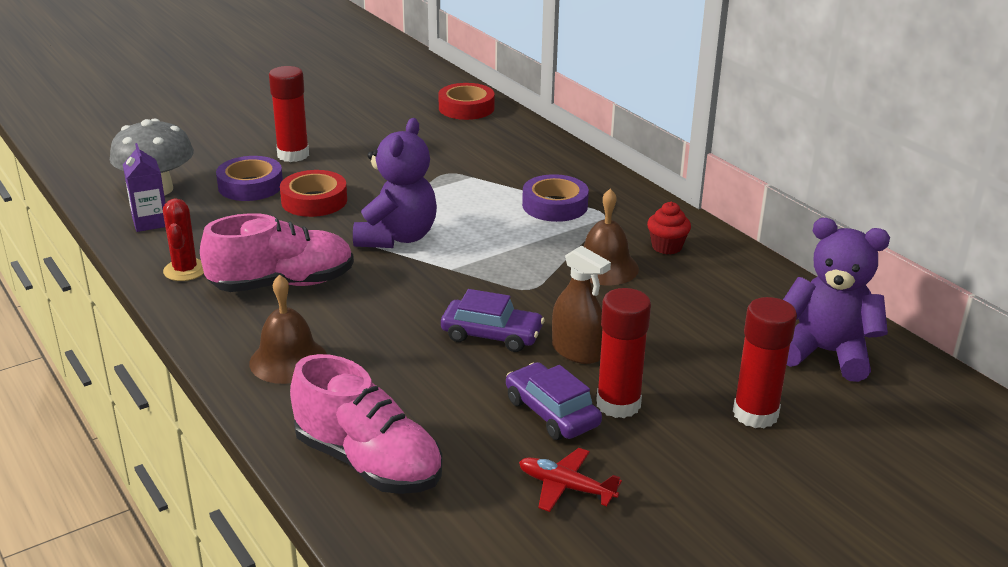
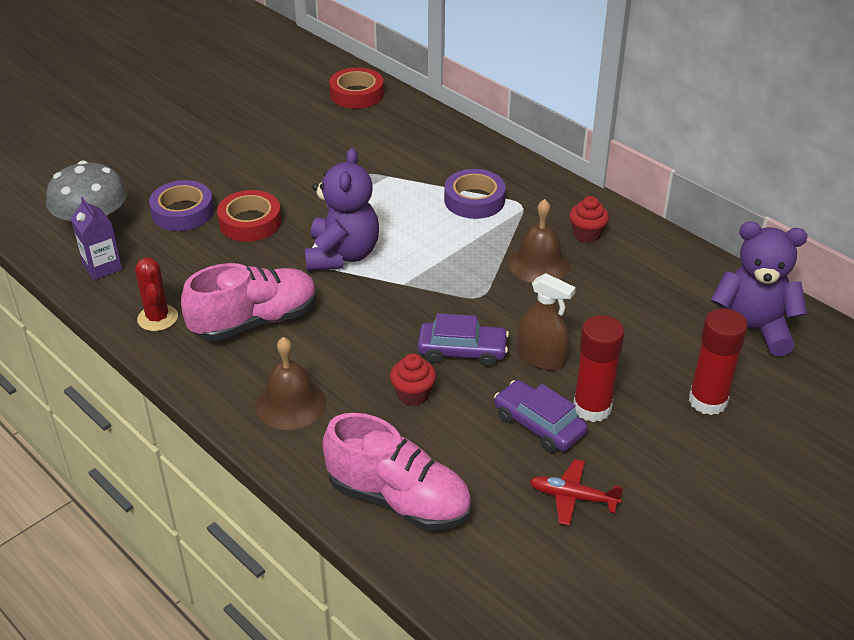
camera: 10 degrees left, 10 degrees up
(293, 155) = (210, 170): red glue stick -> none
(422, 368) = (413, 394): none -> red cupcake

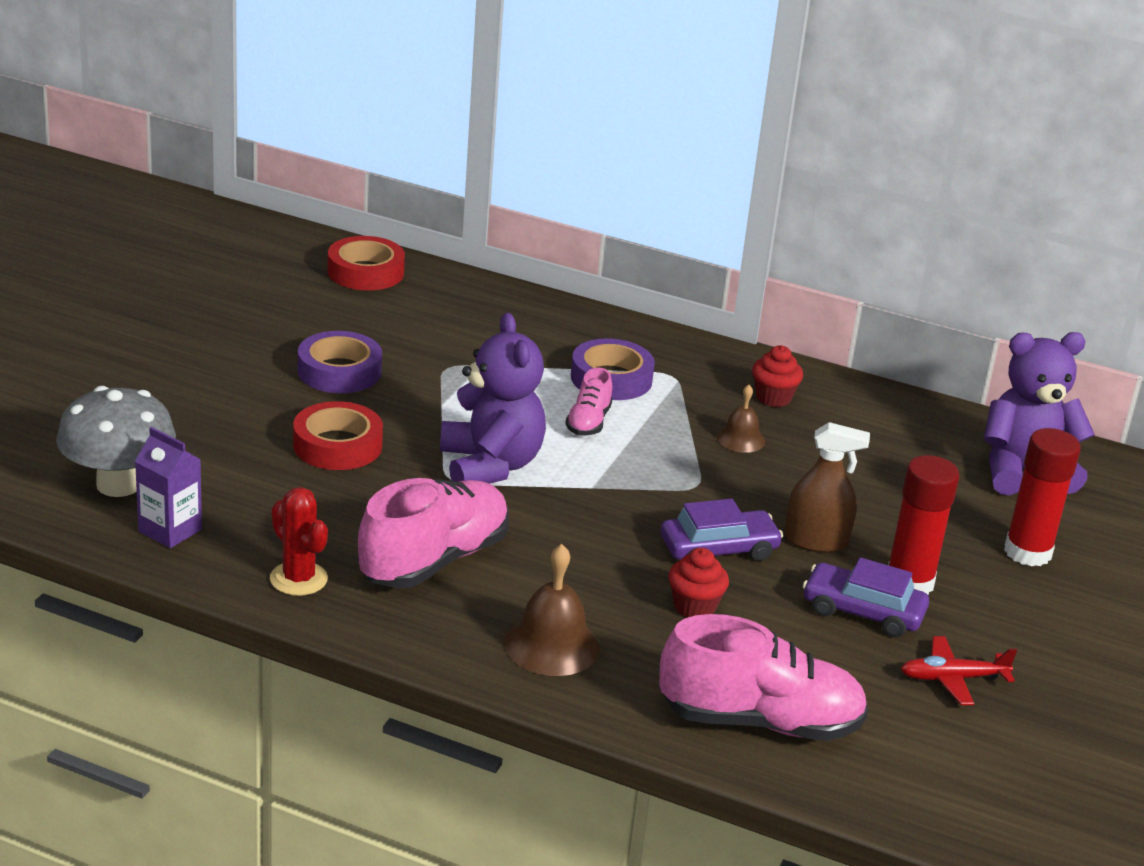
camera: 25 degrees left, 10 degrees down
(183, 212) = (233, 446): purple tape -> purple tape (339, 371)
(434, 232) = (588, 422): none -> pink shoe
(539, 264) = (740, 439): brown bell -> brown bell, size x0.61

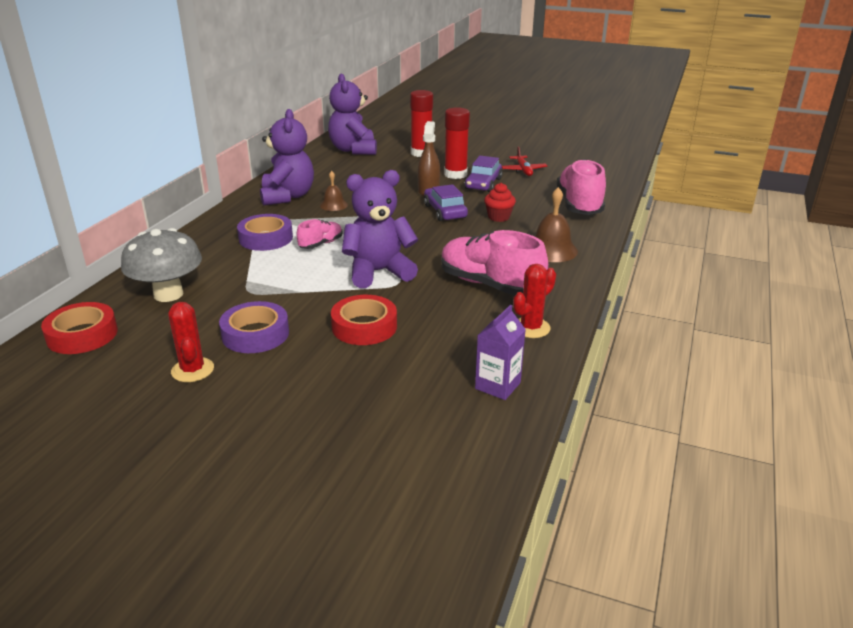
camera: 90 degrees left, 0 degrees up
(118, 484) = (444, 420): grey mushroom -> grey mushroom (168, 294)
(273, 336) = (192, 370): none -> red cactus
(588, 422) = (321, 244): pink shoe -> pink shoe turned 60 degrees counterclockwise
(773, 398) = (287, 196): red cupcake -> purple teddy bear

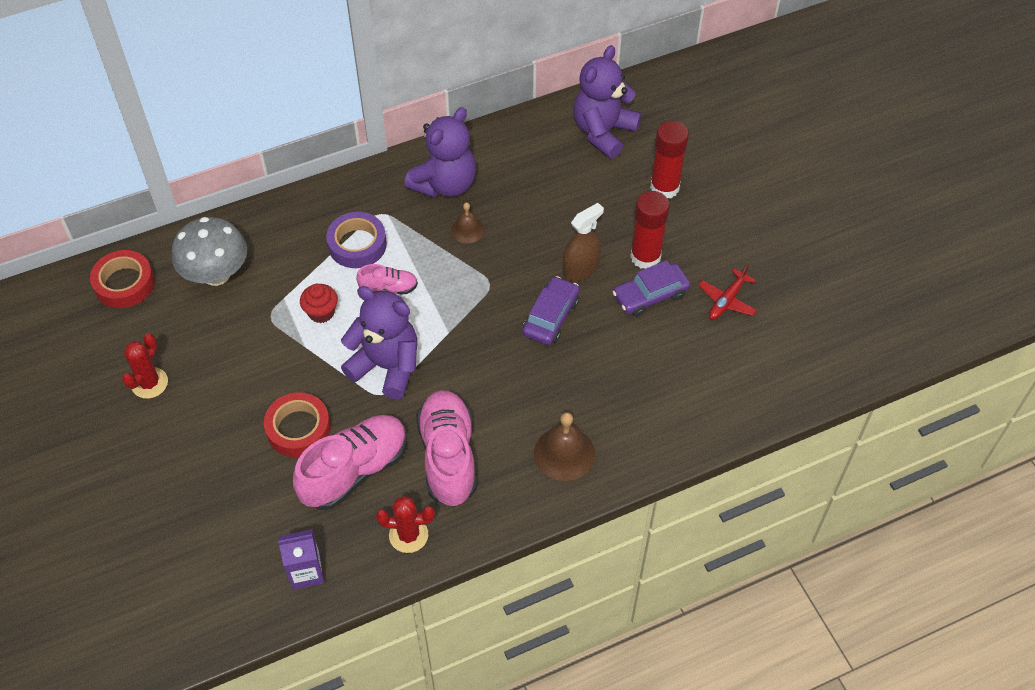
camera: 45 degrees right, 25 degrees up
(255, 334) = (222, 375): purple tape -> none
(498, 217) = (587, 365): red cupcake -> red cupcake (321, 312)
(579, 205) = (693, 406): pink shoe -> pink shoe (355, 470)

